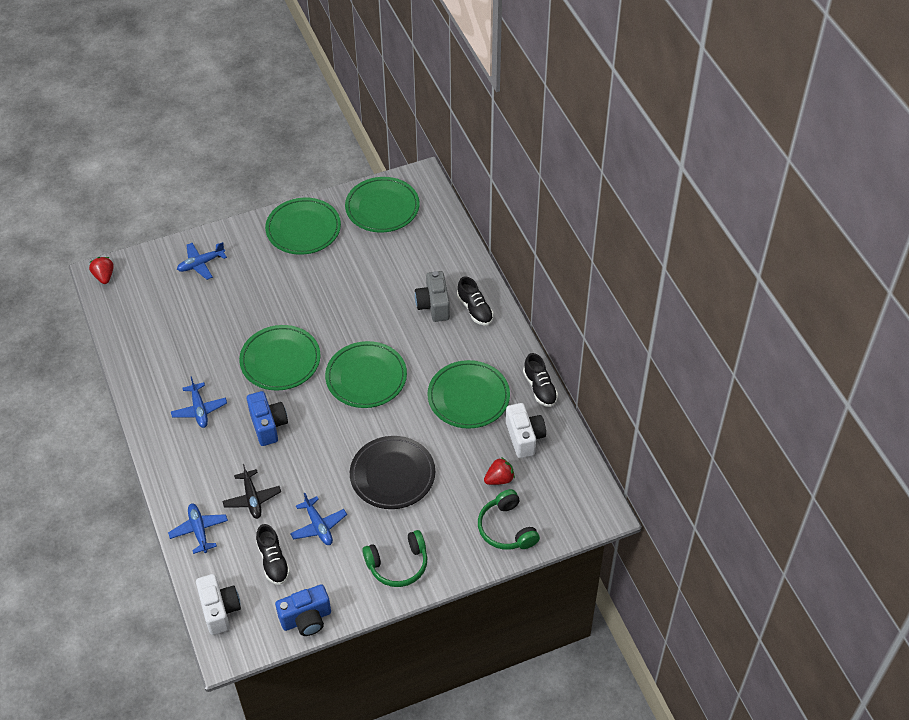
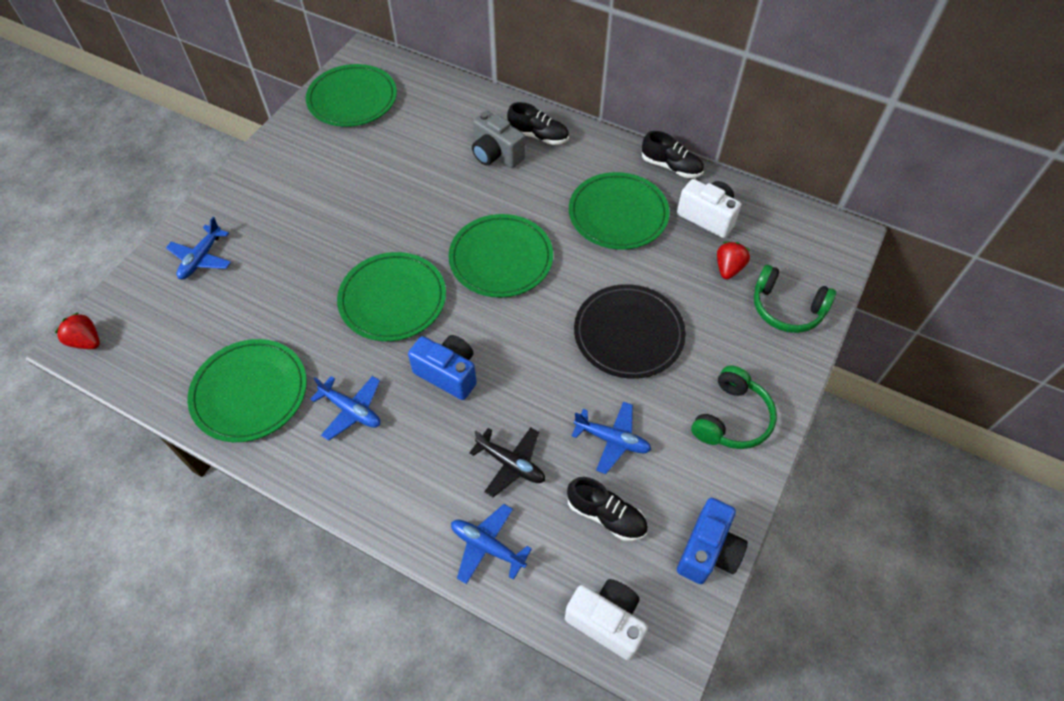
camera: 40 degrees left, 5 degrees up
(303, 229) = (288, 161): green plate -> green plate (250, 392)

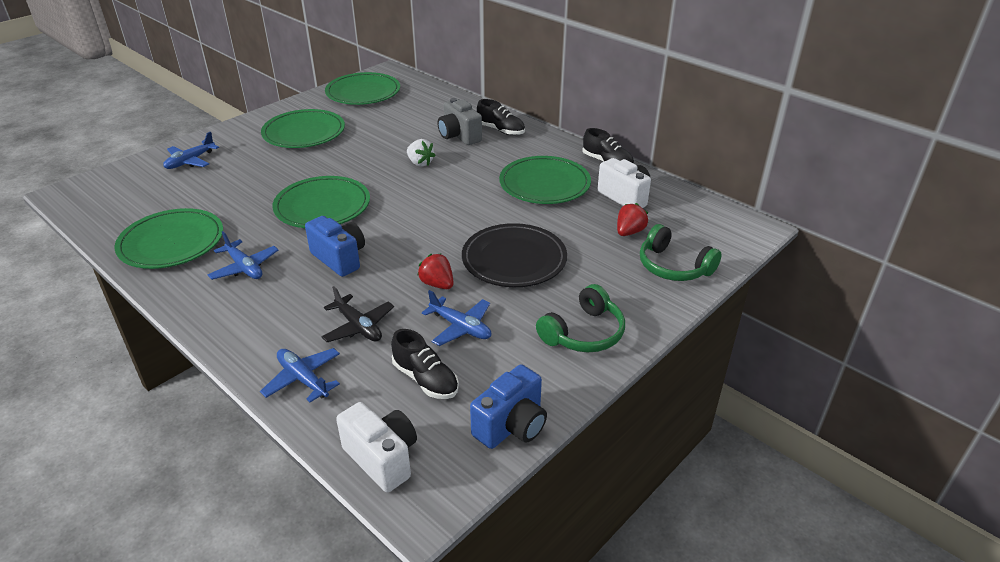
camera: 15 degrees right, 20 degrees down
(86, 341) = (72, 193): red strawberry -> red strawberry (437, 284)
(471, 208) = (420, 163): none -> white strawberry
(501, 259) = (427, 196): green plate -> green plate (304, 133)

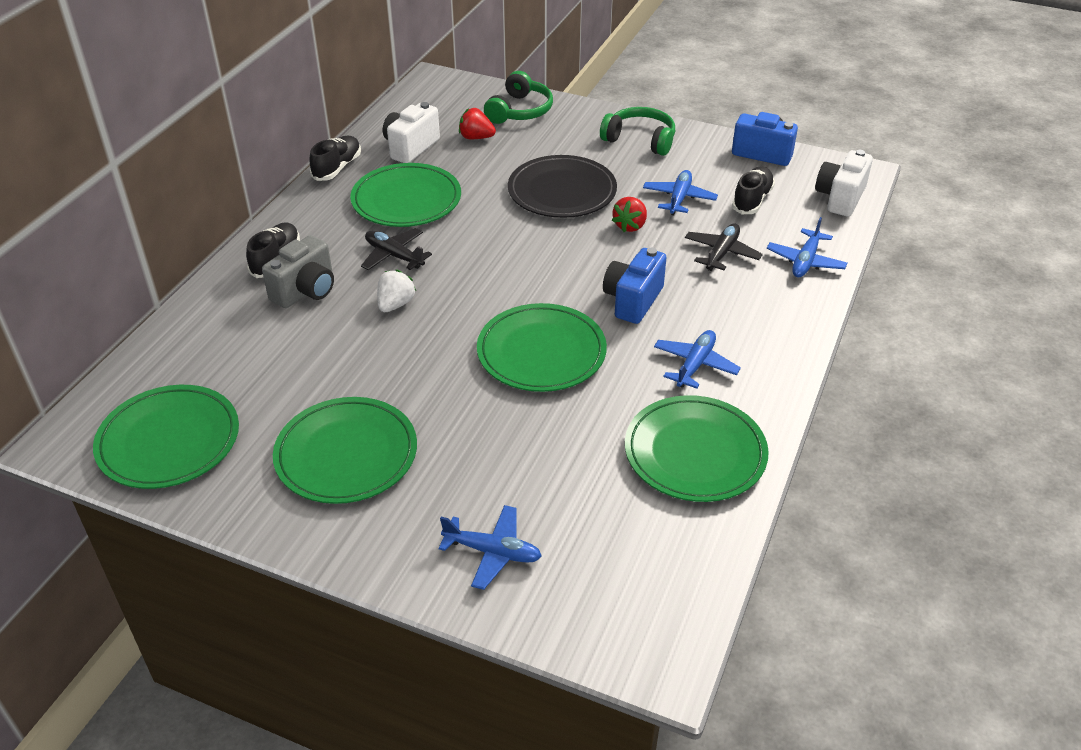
camera: 110 degrees left, 5 degrees up
(475, 170) = (394, 256): none -> black plane

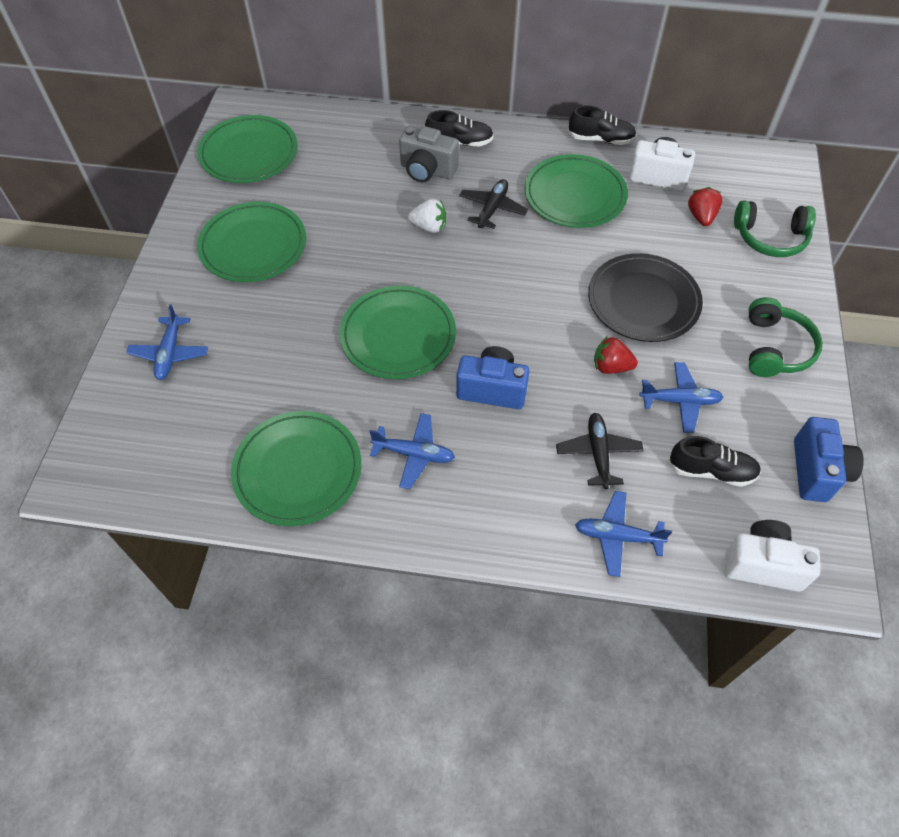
camera: 75 degrees right, 15 degrees up
(721, 253) = (598, 453): black plane -> black plane turned 105 degrees counterclockwise

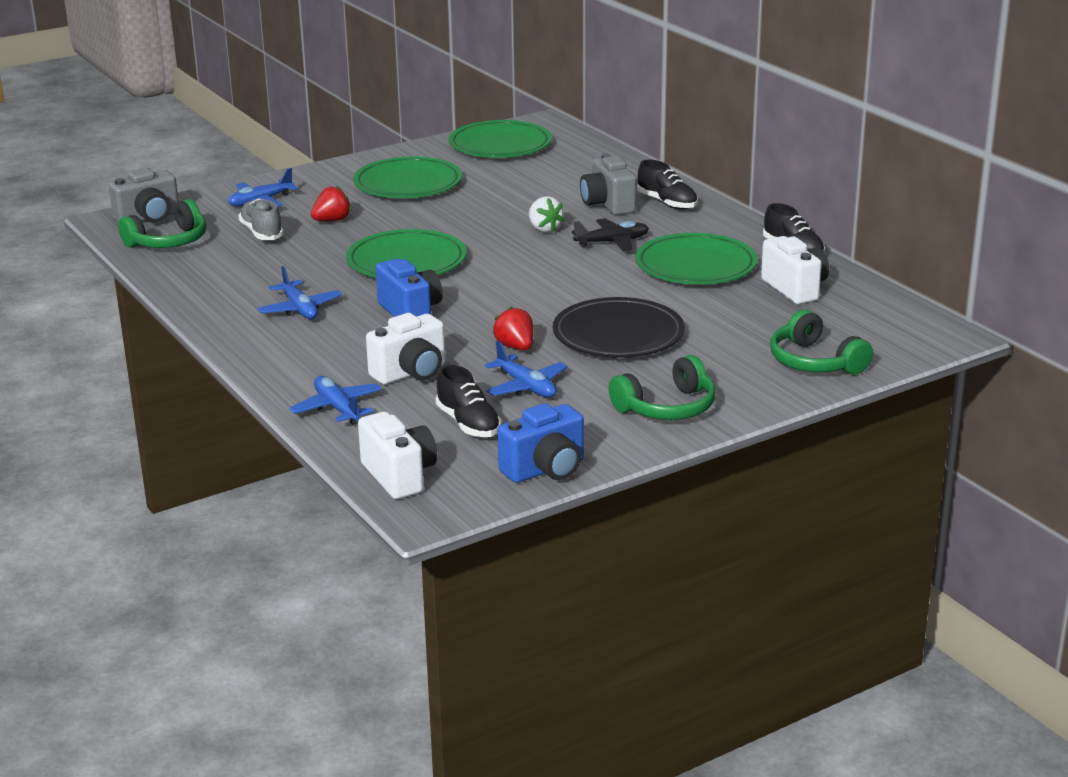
camera: 50 degrees right, 30 degrees down
(105, 450) = (149, 218): none -> grey camera
(175, 465) = (169, 241): none -> green headphones
(235, 390) = (262, 232): none -> grey shoe
(298, 470) = (223, 278): green plate -> none
(598, 453) = (411, 373): black plane -> white camera
(701, 217) = (779, 323): red strawberry -> red strawberry (332, 220)

